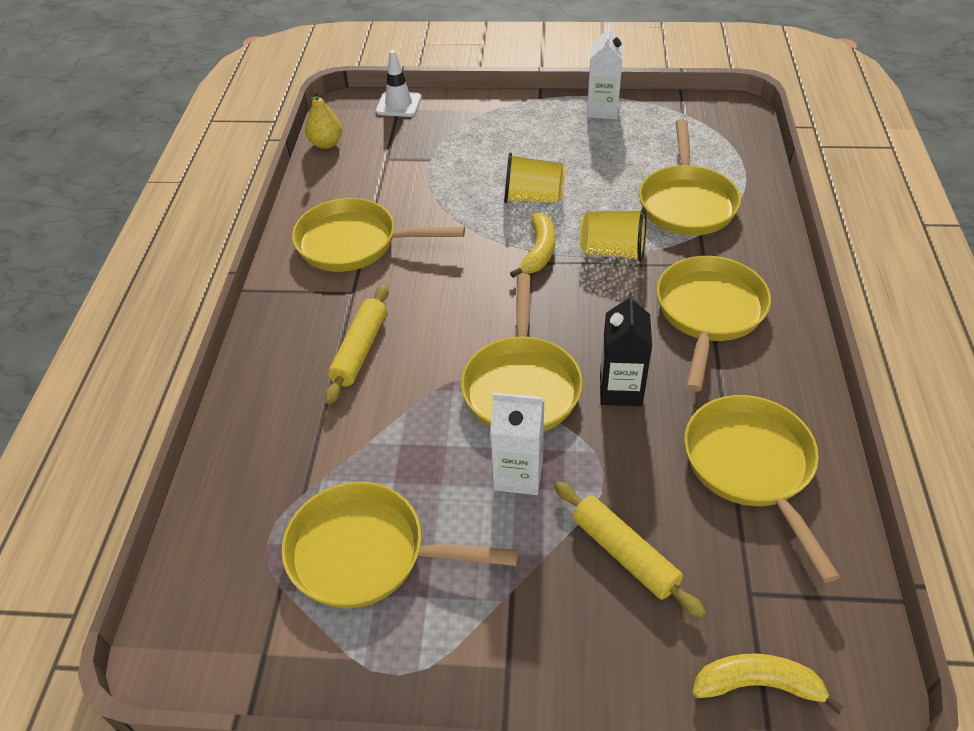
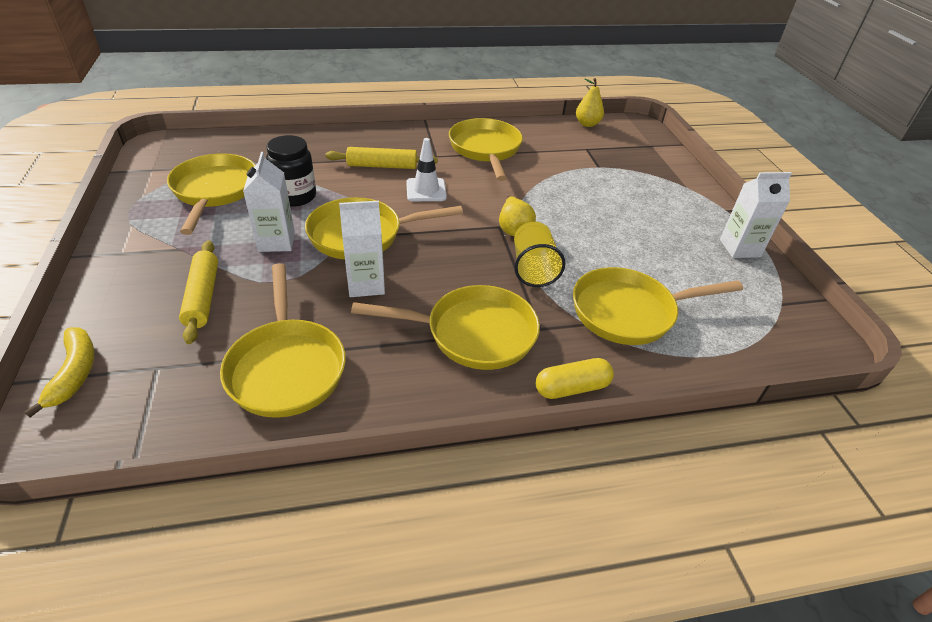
camera: 70 degrees right, 5 degrees down
(399, 104) = (657, 145): white traffic cone -> white traffic cone (426, 190)
(411, 451) = (295, 196): none -> black jar
(533, 198) = (581, 220): yellow cup -> none
(538, 252) = (513, 229): yellow banana -> yellow pear
(620, 390) = (366, 284): black carton -> white carton
(624, 554) = (203, 297): yellow rolling pin -> yellow rolling pin turned 45 degrees counterclockwise
(752, 467) = (286, 367): yellow pan -> yellow pan turned 105 degrees clockwise
(782, 262) = (572, 388): none -> yellow capsule

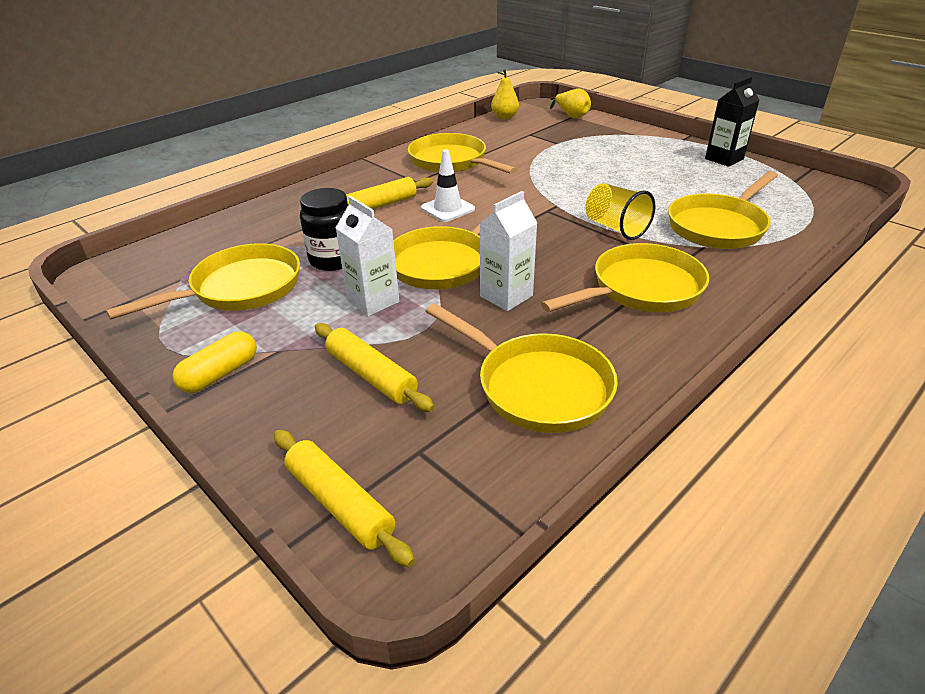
camera: 30 degrees left, 5 degrees down
(74, 373) = (340, 503): yellow banana -> yellow rolling pin
(215, 191) = (239, 289): yellow pan -> yellow pan turned 90 degrees clockwise
(513, 229) = (560, 208): yellow pear -> yellow pear (571, 116)
(572, 388) = (756, 289): yellow capsule -> yellow capsule (220, 374)
(739, 248) = (724, 159): white carton -> black carton

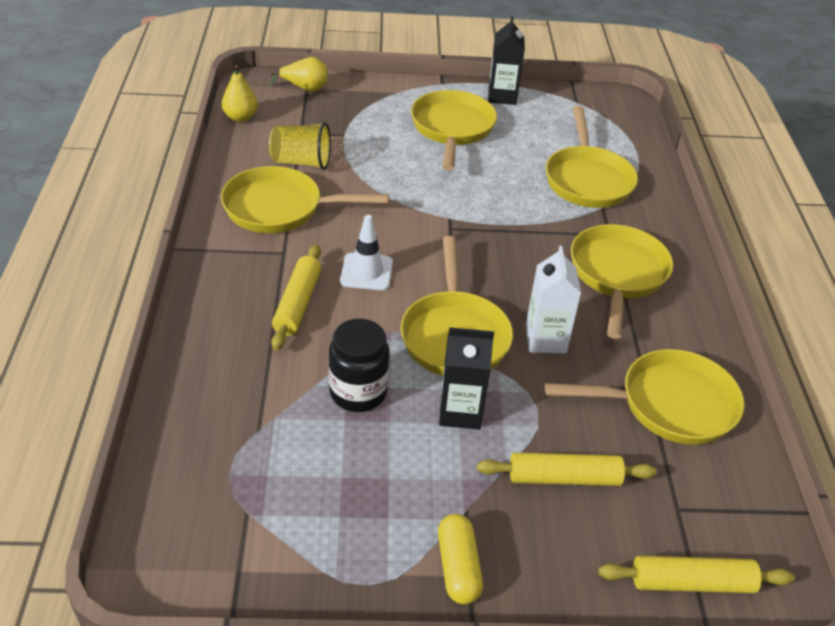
camera: 50 degrees left, 5 degrees up
(239, 289) = (327, 481): yellow pan -> yellow pan (452, 129)
(373, 301) = (460, 412): white carton -> black carton
(615, 228) = (525, 220): yellow cup -> yellow cup (301, 162)

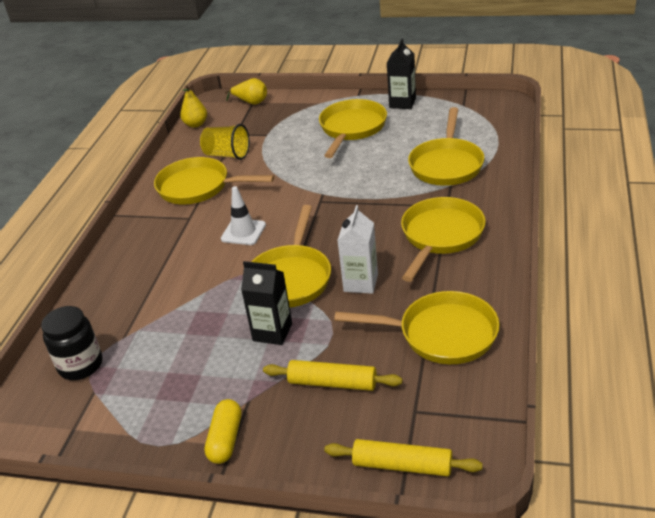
camera: 20 degrees right, 5 degrees down
(297, 303) = (184, 253): yellow rolling pin -> none
(358, 392) = (203, 315): black jar -> black jar (81, 365)

